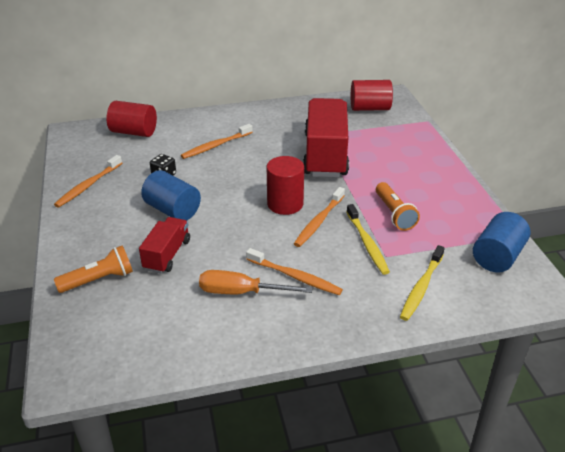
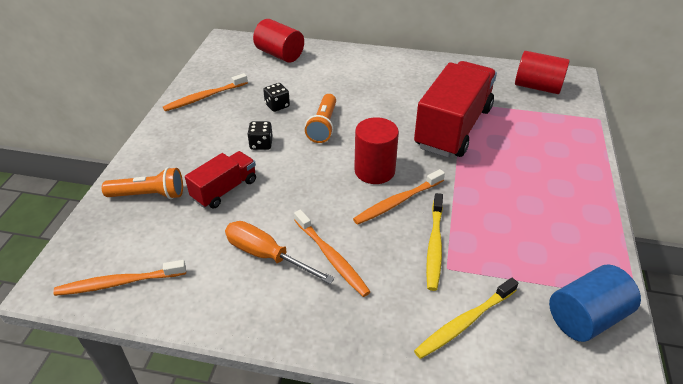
camera: 25 degrees right, 5 degrees up
(173, 210) = (261, 144): blue cylinder -> black dice
(215, 146) = (346, 88): orange toothbrush -> orange toothbrush (118, 283)
(394, 214) = (488, 220): orange flashlight -> orange flashlight (323, 126)

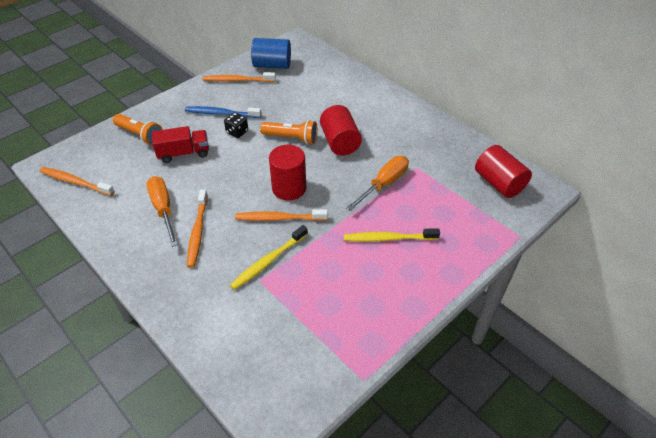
camera: 35 degrees right, 5 degrees up
(222, 134) = (221, 113): none -> blue toothbrush
(277, 105) = (277, 108): black dice -> none
(280, 54) = (322, 67): red cylinder -> red cylinder (340, 142)
(323, 126) = (291, 138): orange flashlight -> orange flashlight turned 120 degrees counterclockwise
(453, 127) = (384, 184): red truck -> orange screwdriver
(464, 323) = (229, 320): yellow toothbrush -> yellow toothbrush (388, 238)
(586, 317) = (311, 368): blue cylinder -> blue cylinder (272, 65)

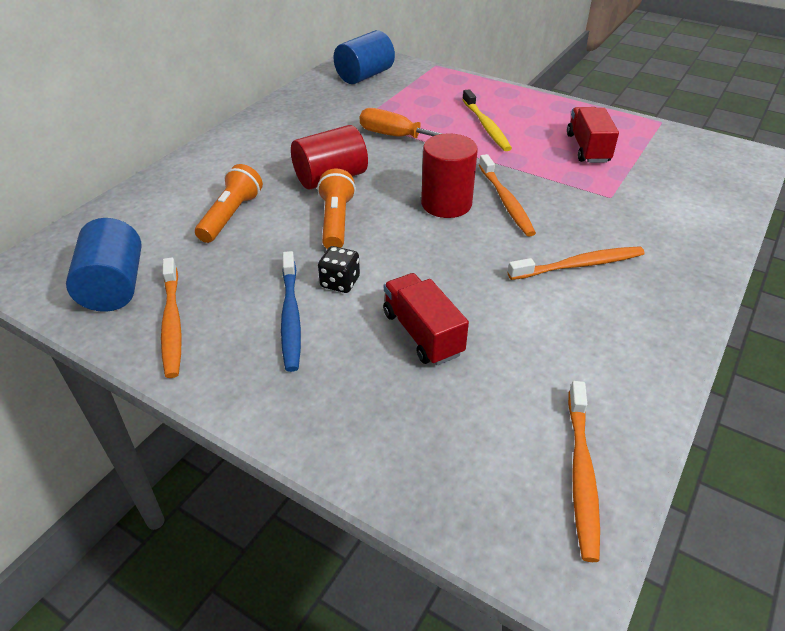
camera: 105 degrees left, 5 degrees down
(140, 135) = (395, 421): orange flashlight -> orange flashlight (231, 216)
(163, 209) = (563, 315): orange screwdriver -> none
(268, 261) = (579, 196): yellow toothbrush -> none
(332, 295) = (587, 148): none -> red truck
(499, 183) = (364, 76): red cylinder -> blue cylinder

